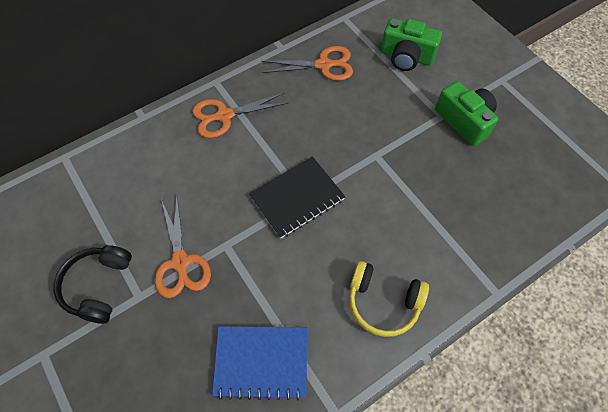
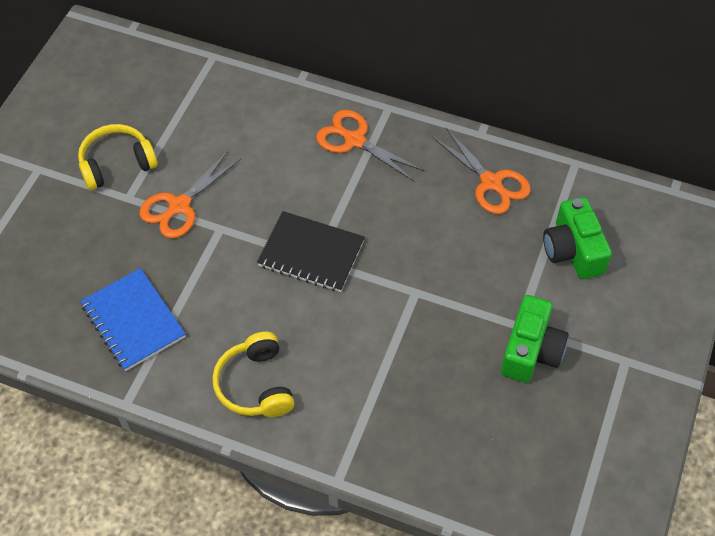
camera: 55 degrees right, 5 degrees down
(98, 286) = (117, 164): black headphones -> yellow headphones

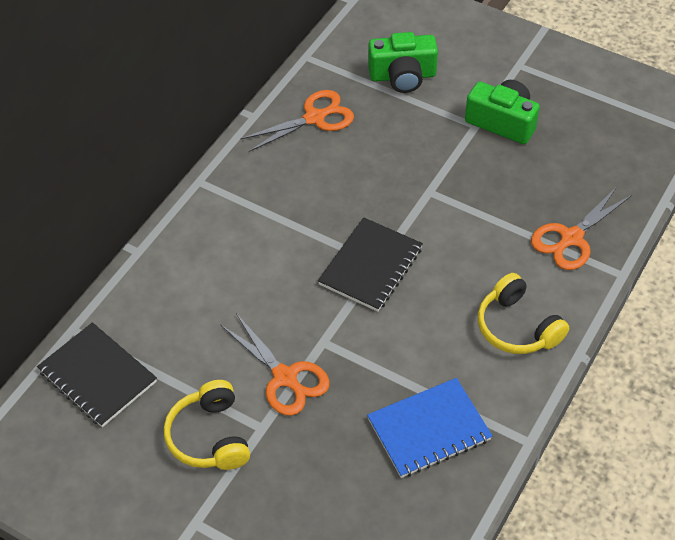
camera: 80 degrees left, 5 degrees down
(168, 81) = (97, 376): none -> black notebook
(255, 385) = (517, 327): yellow headphones -> yellow headphones turned 60 degrees clockwise
(355, 140) = (235, 214): orange scissors -> orange scissors (571, 238)

